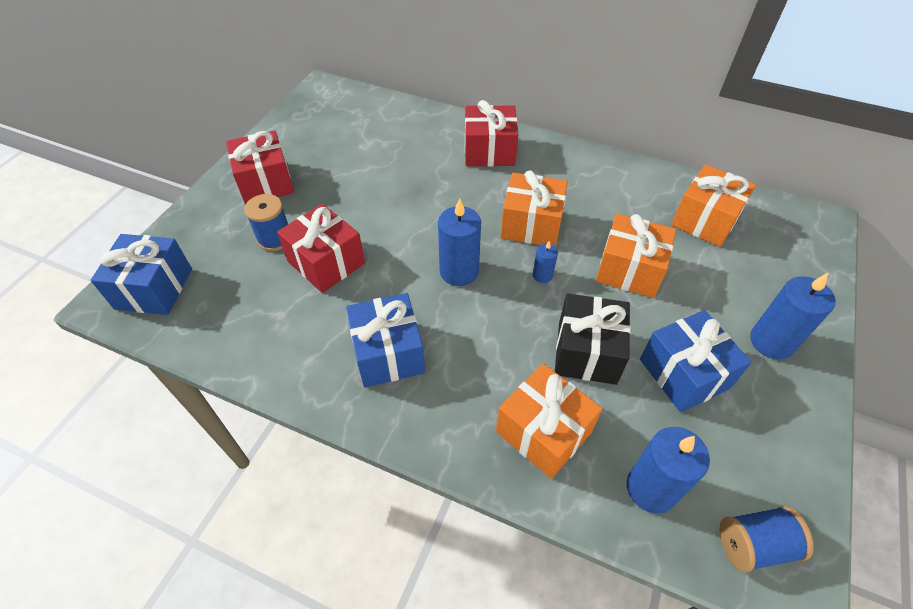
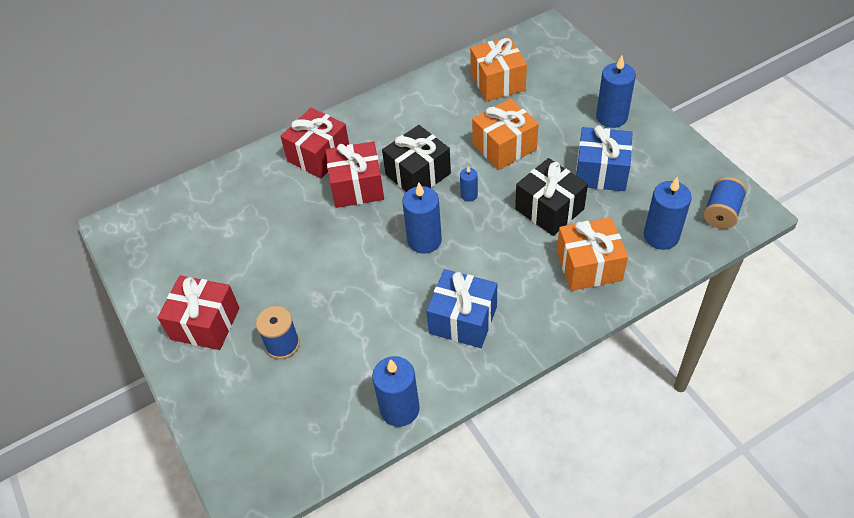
camera: 50 degrees left, 0 degrees up
(154, 288) = (262, 457): blue gift -> none
(253, 359) = (399, 409): none -> blue candle
(326, 262) = (342, 319): red gift -> red gift (357, 187)
(531, 225) = (418, 174): orange gift -> black gift

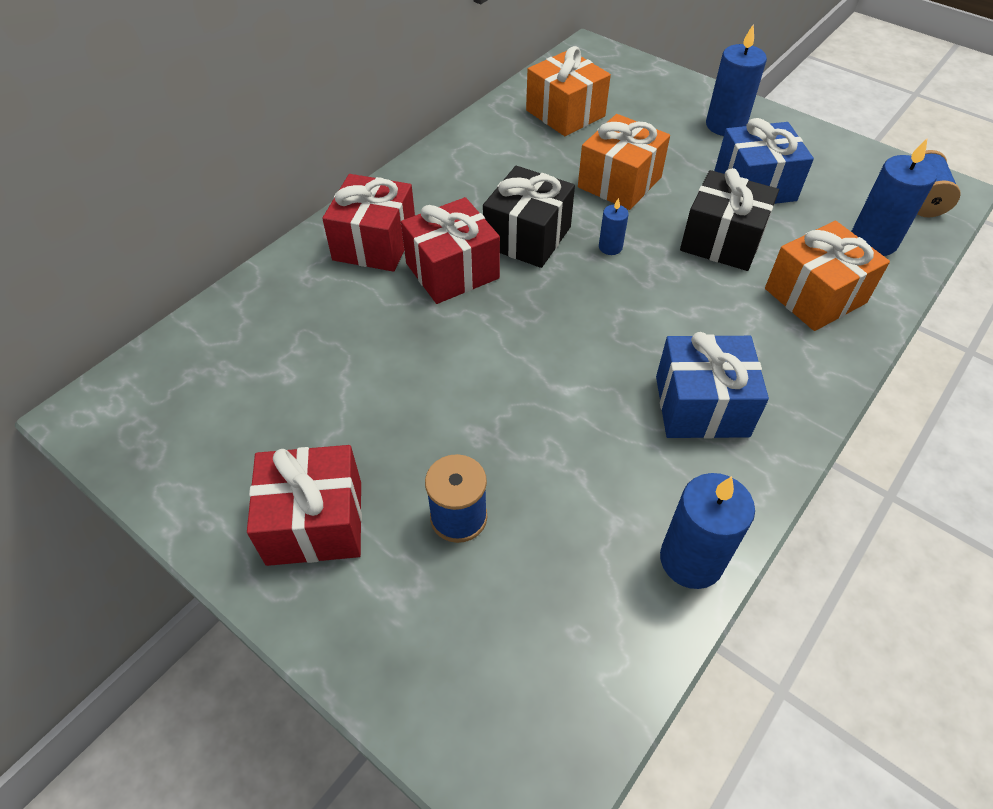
camera: 25 degrees left, 0 degrees up
(424, 240) = (585, 316): blue candle -> none

